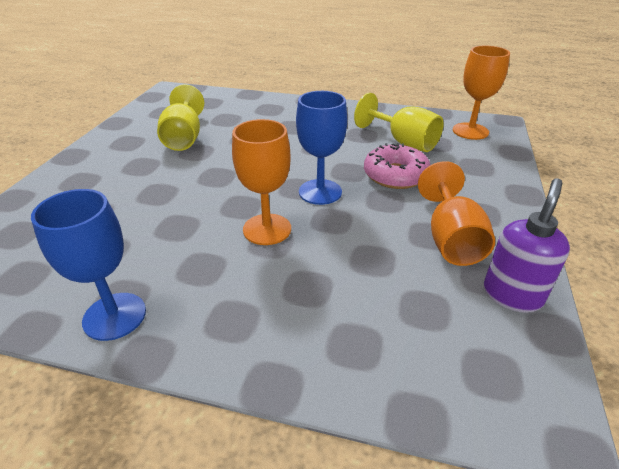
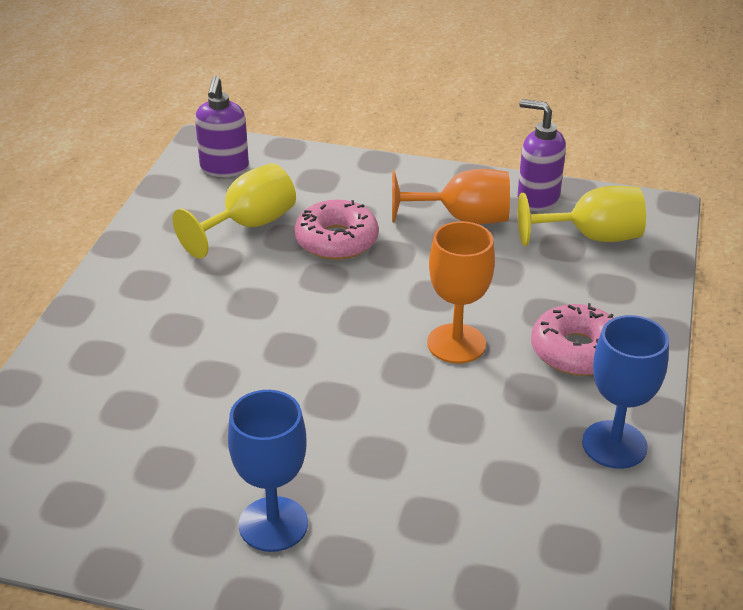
camera: 90 degrees left, 0 degrees up
(184, 138) = (198, 454): yellow goblet -> yellow goblet (591, 237)
(248, 303) = (576, 351): none -> pink donut
(320, 192) = (375, 302): blue goblet -> blue goblet (273, 524)
(470, 131) = (224, 169): orange goblet -> purple soap dispenser

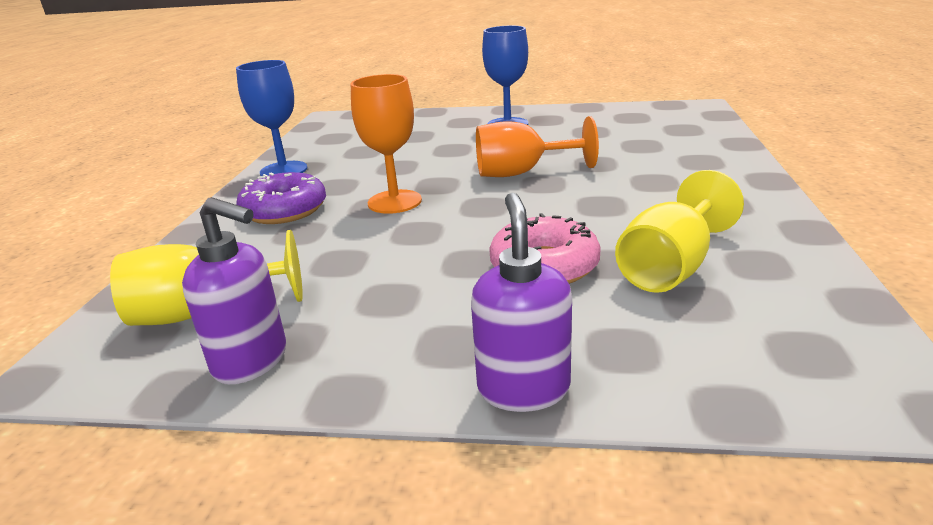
camera: 175 degrees right, 10 degrees down
(224, 169) = (798, 346): purple soap dispenser -> purple soap dispenser (523, 388)
(462, 218) = (377, 314): orange goblet -> orange goblet (521, 173)
(576, 351) = (284, 210): pink donut -> purple donut

